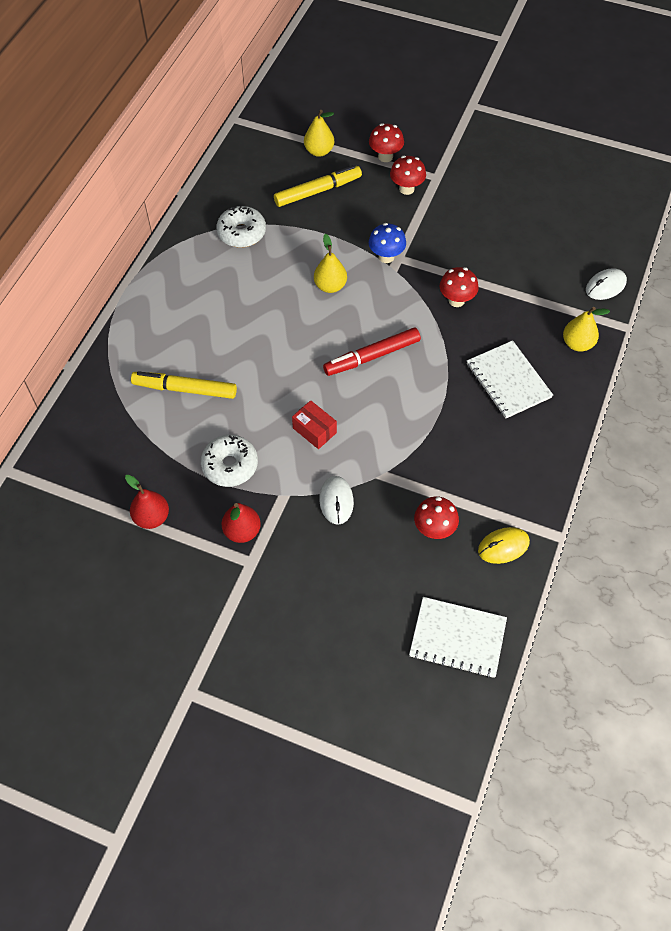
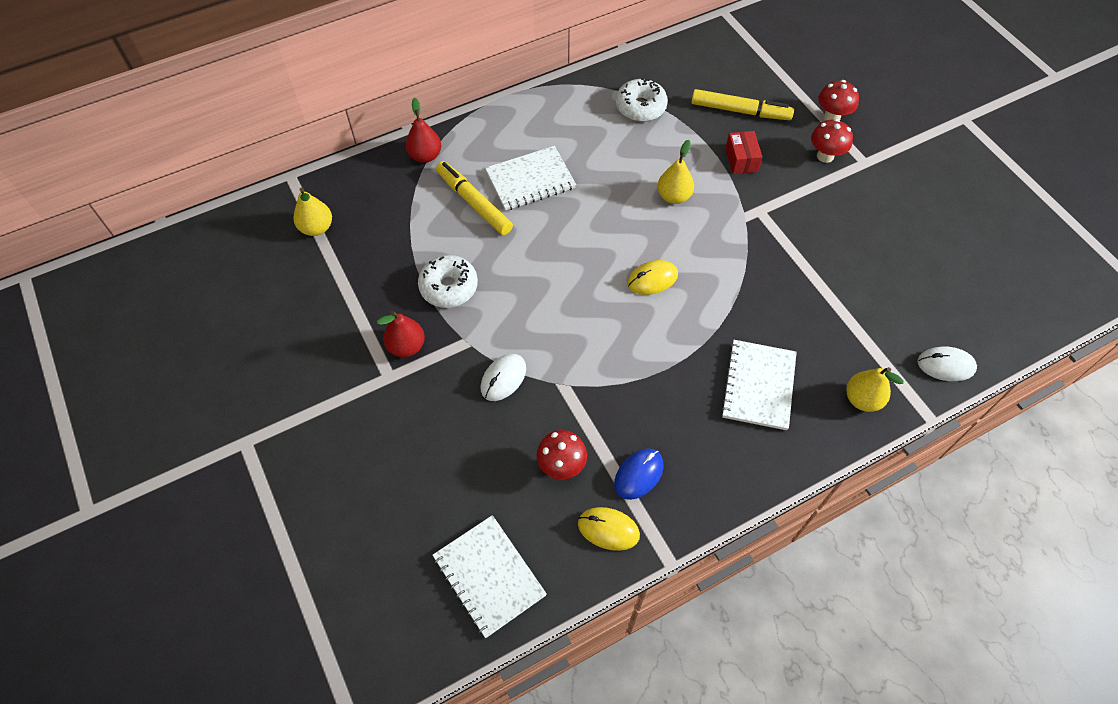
camera: 40 degrees right, 0 degrees up
(152, 517) = (352, 285): red pear -> red pear (425, 156)
(212, 343) = (530, 180): none -> white notebook
(314, 430) = (543, 307): red box -> red box (741, 160)
(319, 151) = (774, 78): yellow pear -> yellow pear (317, 228)
(372, 356) = (652, 279): red marker -> yellow mouse
(386, 257) = (748, 203): blue mushroom -> none
(456, 300) = (778, 281): red mushroom -> none
(488, 496) = (638, 474): none -> blue mouse

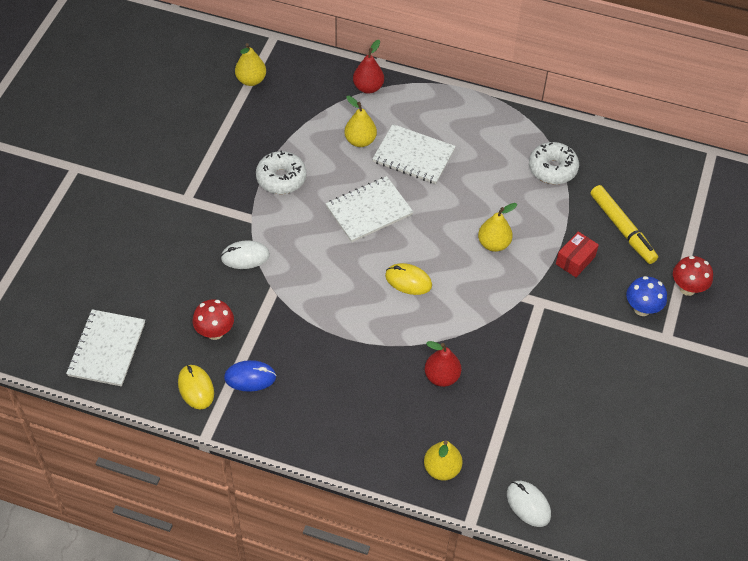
camera: 45 degrees right, 5 degrees down
(406, 346) = (216, 191): red pear -> red pear (441, 377)
(474, 203) = (360, 141): yellow marker -> yellow pear
(758, 386) = (387, 399): white notebook -> white notebook (369, 210)
(825, 156) = (642, 309): red mushroom -> blue mushroom

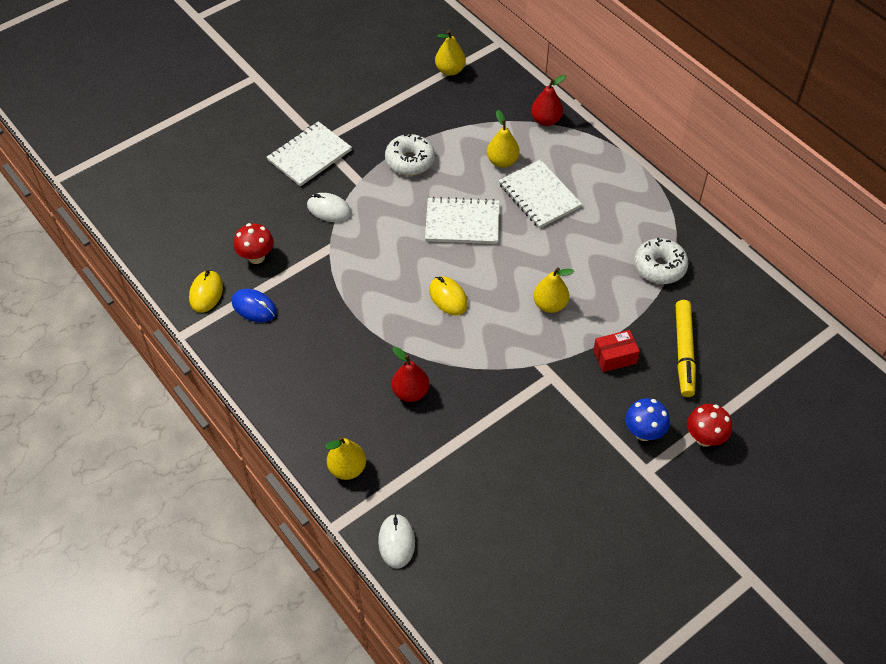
camera: 35 degrees right, 0 degrees up
(107, 349) = (165, 227): white notebook -> white notebook (309, 155)

